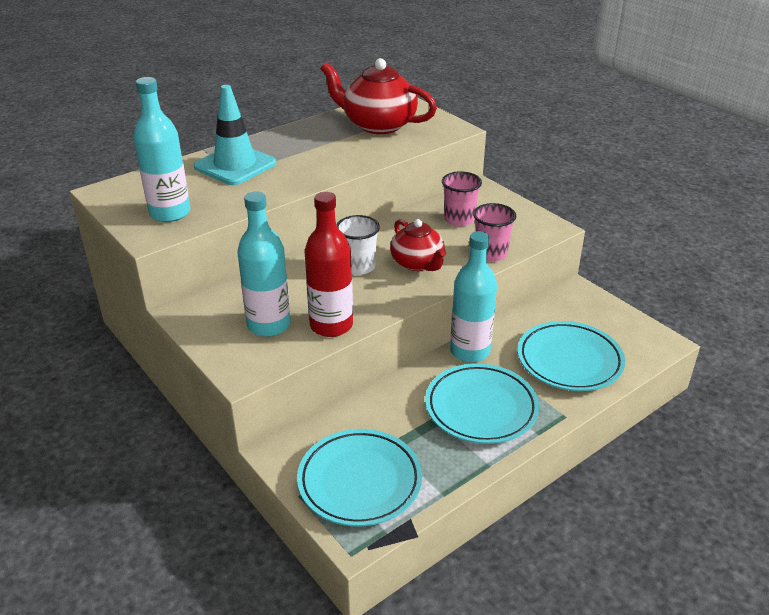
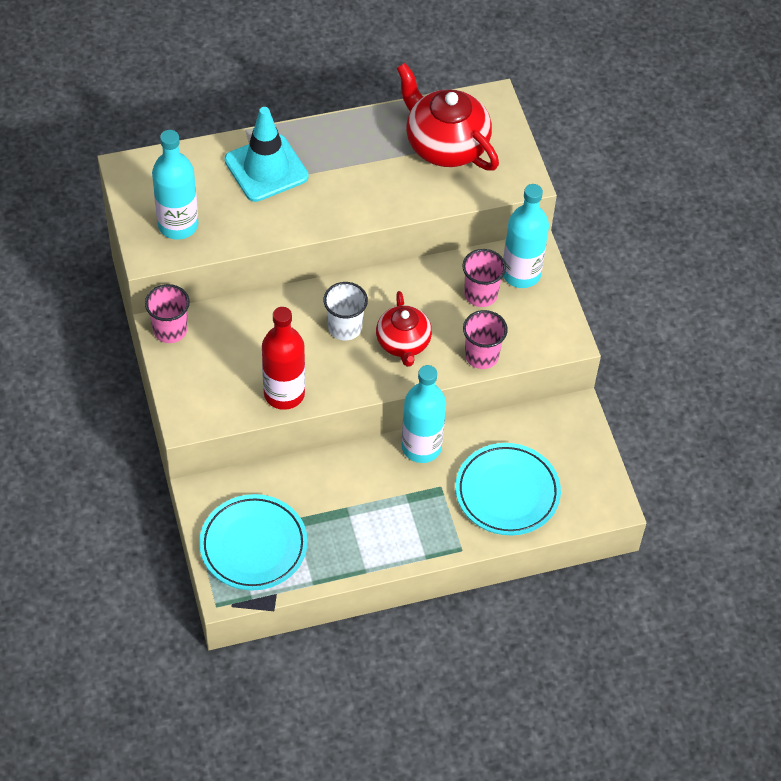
camera: 20 degrees right, 20 degrees up
(190, 310) = (170, 330): none -> pink cup
(269, 325) = (230, 373): turquoise bottle -> turquoise bottle (521, 274)
(481, 408) = (393, 513): turquoise plate -> none

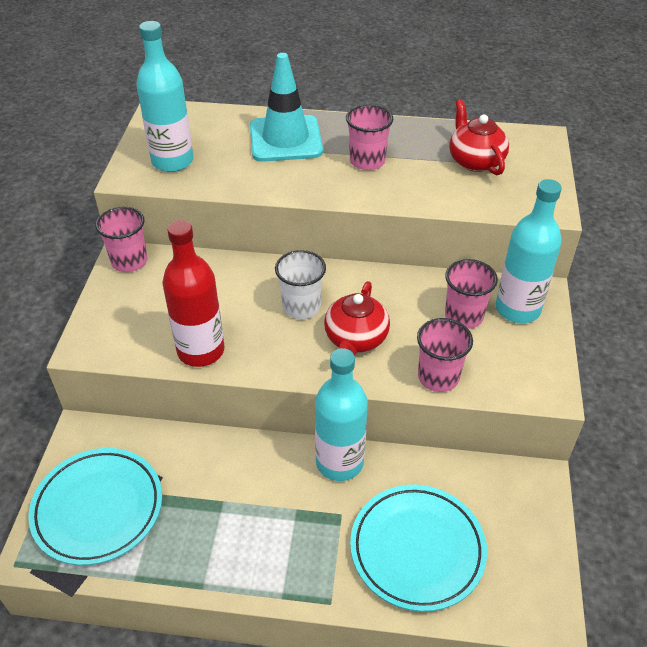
camera: 25 degrees right, 10 degrees down
(352, 173) = (367, 161): none -> pink cup
(445, 145) = (475, 161): red teapot -> red teapot, size x0.64

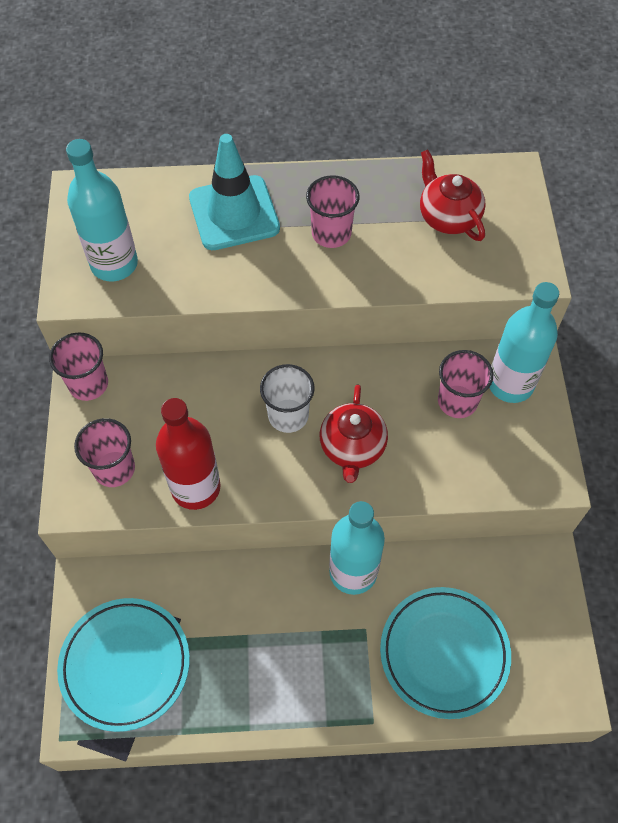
camera: 10 degrees left, 15 degrees up
(438, 377) = (443, 480): pink cup -> pink cup (114, 469)

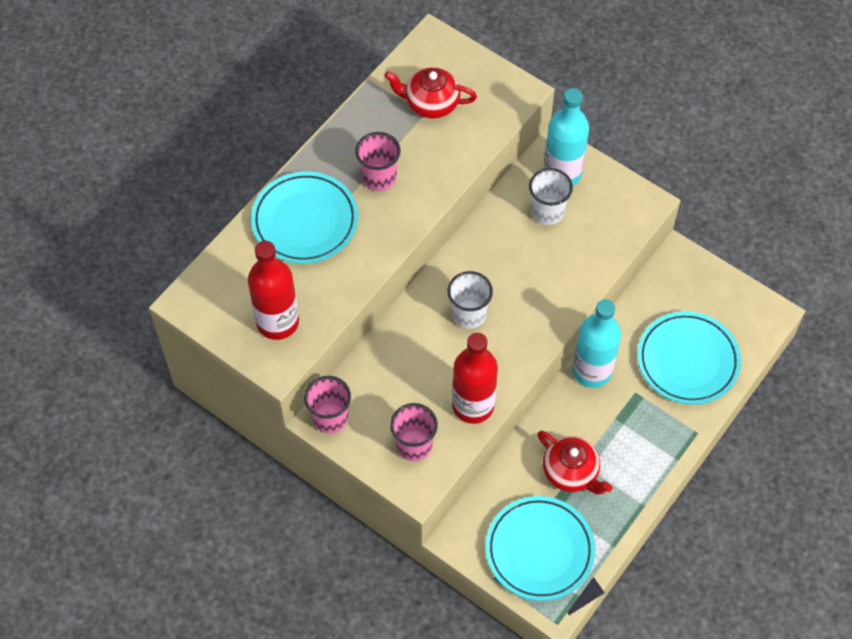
camera: 50 degrees left, 0 degrees up
(114, 264) = (278, 322): turquoise bottle -> red bottle
(234, 213) = (305, 221): turquoise traffic cone -> turquoise plate
(352, 447) = (526, 295): red teapot -> red teapot (571, 472)
(457, 401) = (547, 212): pink cup -> white cup

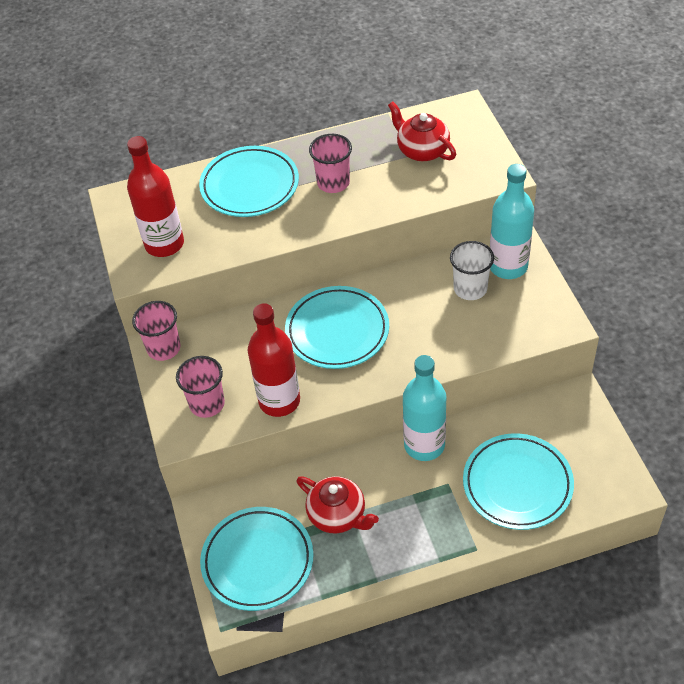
camera: 40 degrees right, 10 degrees down
(468, 314) = (337, 331): white cup -> turquoise plate
(571, 472) = (338, 515): red teapot -> red teapot turned 45 degrees counterclockwise

